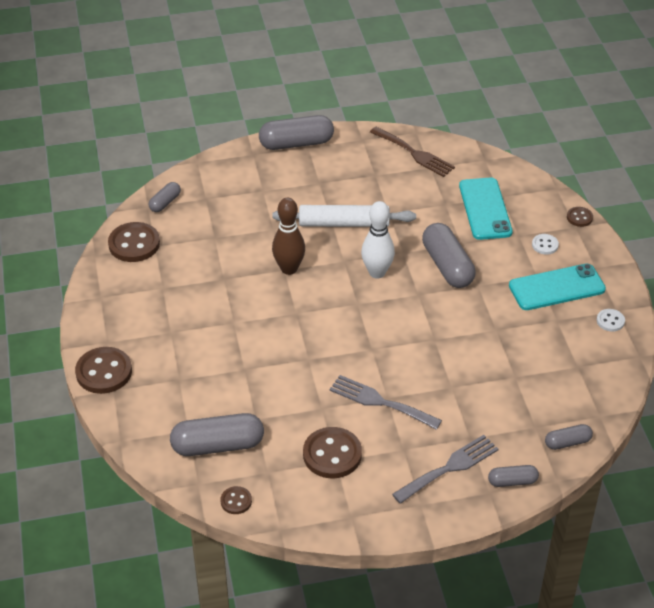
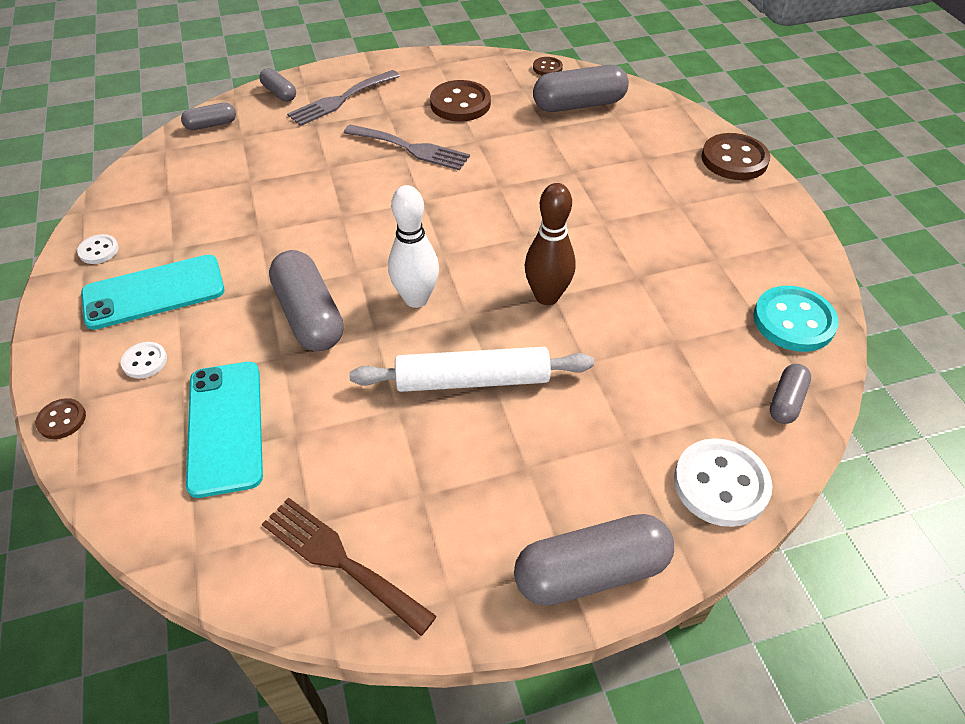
camera: 175 degrees right, 5 degrees up
(134, 244) = (793, 321): brown button -> turquoise button
(220, 170) = (720, 484): none -> white button
(512, 481) = (279, 93): grey capsule -> grey capsule turned 60 degrees clockwise

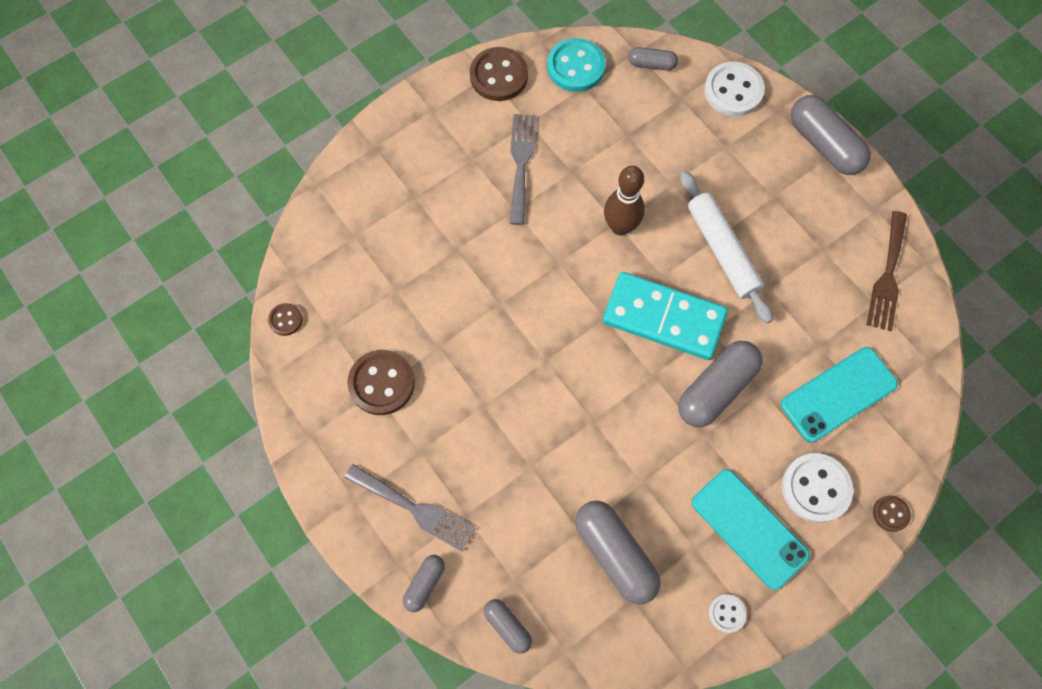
camera: 110 degrees left, 20 degrees up
(144, 361) = (815, 488): white button -> white button, size x1.93
(411, 148) = (474, 400): grey fork -> grey fork (521, 163)
(416, 299) = (663, 318): white bowling pin -> turquoise domino
(579, 105) = (346, 271): grey capsule -> grey capsule (615, 554)
(734, 159) = (392, 127): brown button -> brown button (499, 76)

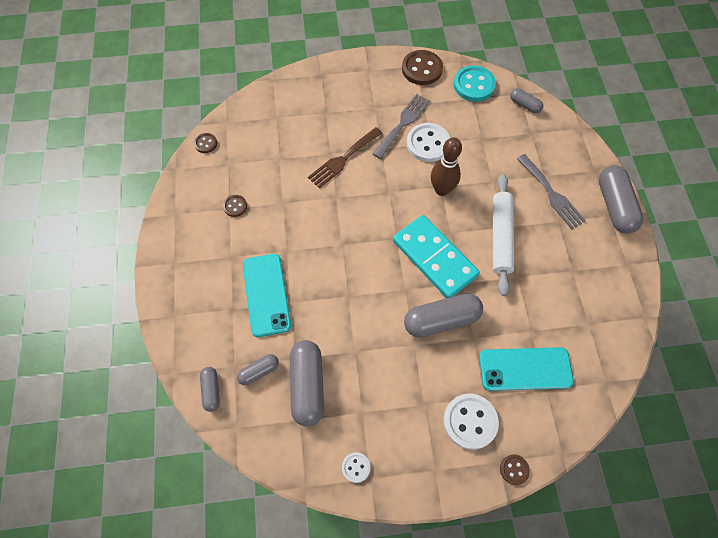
camera: 30 degrees right, 5 degrees down
(381, 383) = (235, 206): brown button -> brown button, size x0.52
(415, 509) = (205, 288): grey fork -> grey fork (551, 194)
(425, 584) = (180, 335): grey capsule -> grey capsule (259, 371)
(733, 91) = (570, 144): white button -> white button (428, 143)
(749, 528) = (407, 421): turquoise phone -> turquoise phone (266, 294)
(887, 276) = (609, 311): brown fork -> brown fork (343, 159)

